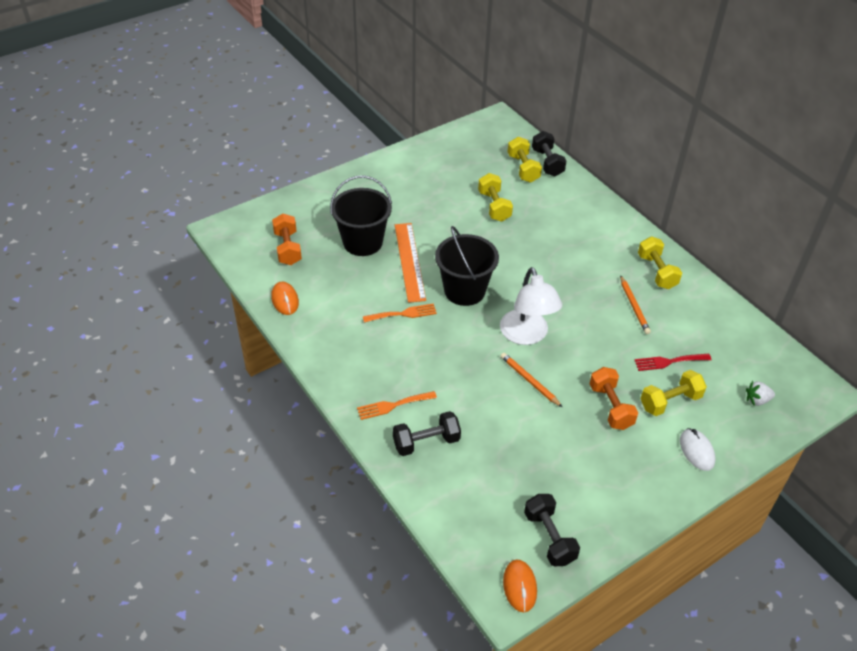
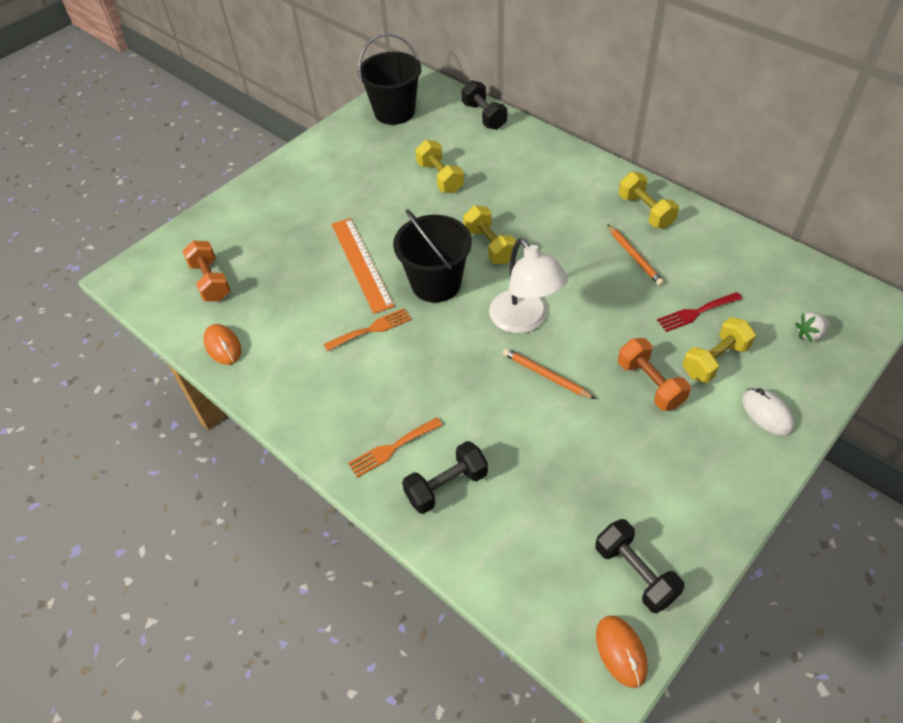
camera: 10 degrees left, 5 degrees up
(362, 242) = (299, 253): black bucket -> black bucket (394, 112)
(523, 168) = (459, 128): yellow dumbbell -> yellow dumbbell (490, 246)

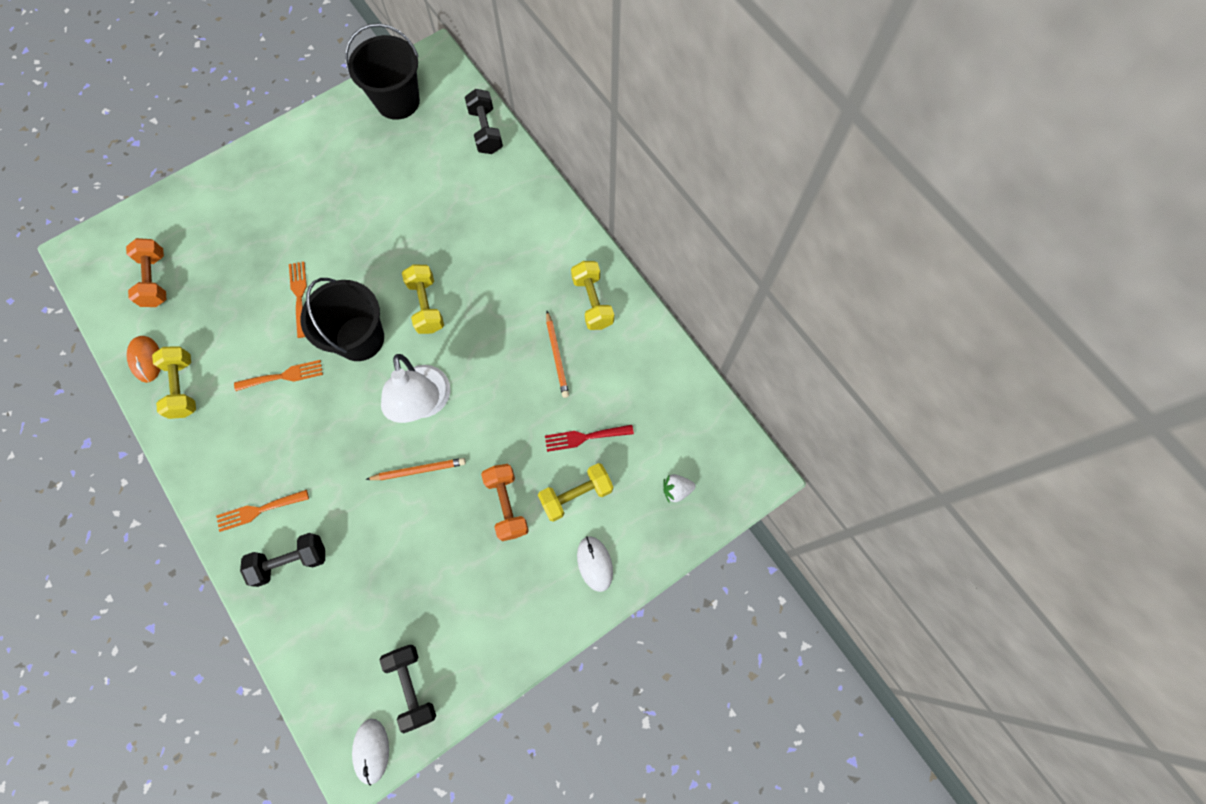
camera: 10 degrees right, 20 degrees up
(361, 264) = (299, 295): orange ruler -> orange fork
(440, 177) = (411, 204): yellow dumbbell -> yellow dumbbell (183, 387)
(545, 375) = (419, 470): orange pencil -> orange pencil turned 120 degrees clockwise
(621, 651) = (371, 750): orange mouse -> white mouse

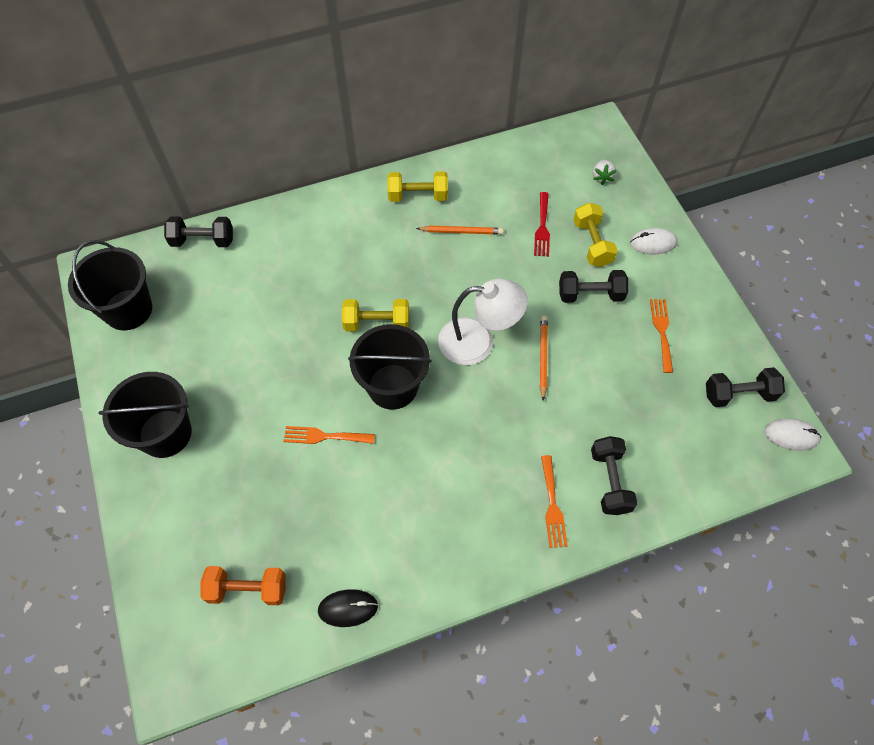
camera: 75 degrees left, 10 degrees down
(146, 359) = (348, 608): orange mouse -> black mouse
(183, 387) = (395, 569): yellow dumbbell -> none
(283, 173) = (165, 433): none -> black bucket
(284, 376) = (412, 463): orange fork -> orange fork (661, 331)
(507, 504) = (590, 294): orange dumbbell -> black dumbbell

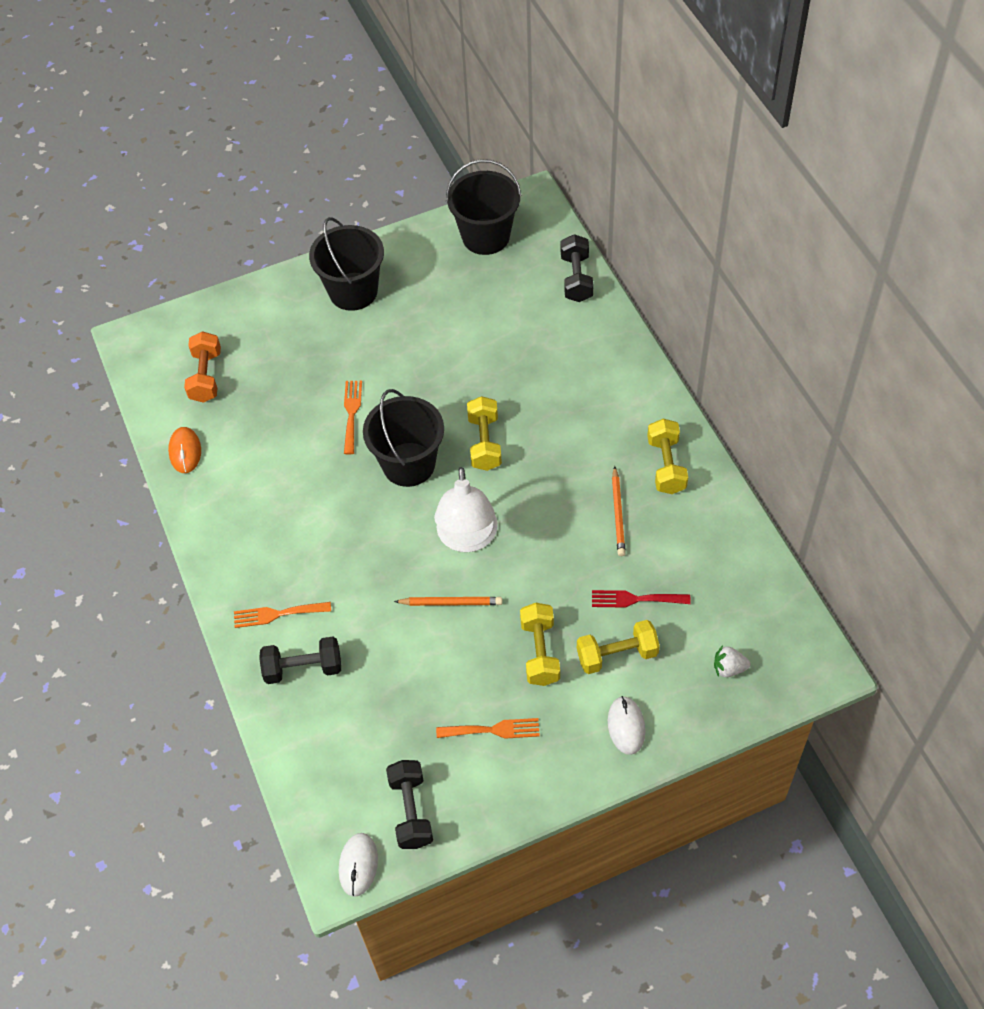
camera: 90 degrees right, 5 degrees down
(348, 608) = (185, 451): black mouse -> orange mouse
(590, 294) = (540, 652): black dumbbell -> yellow dumbbell

